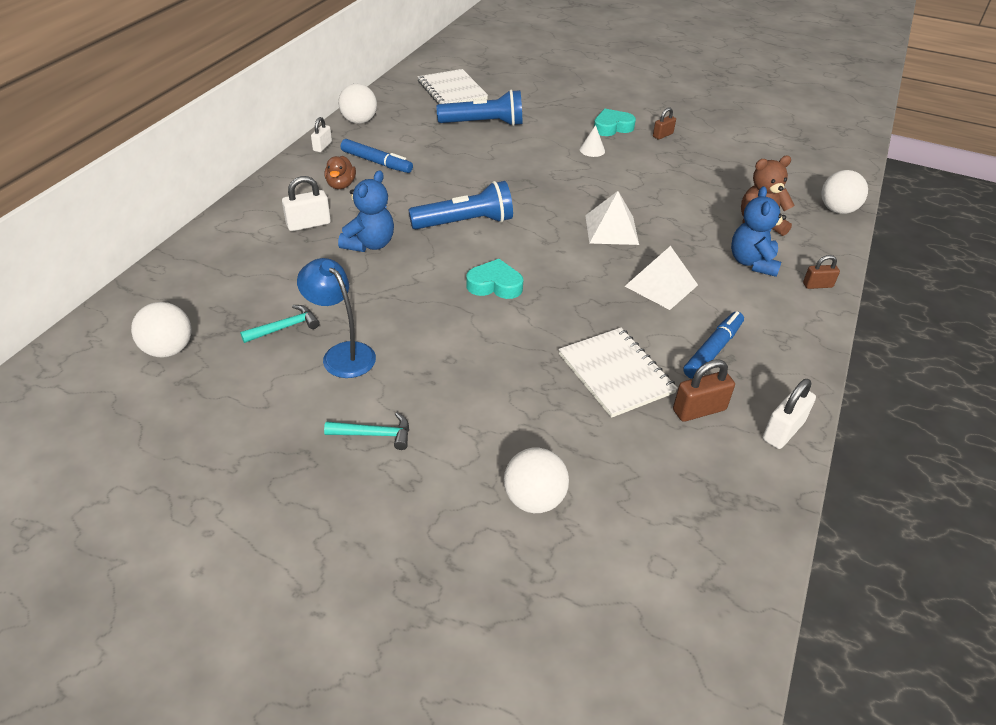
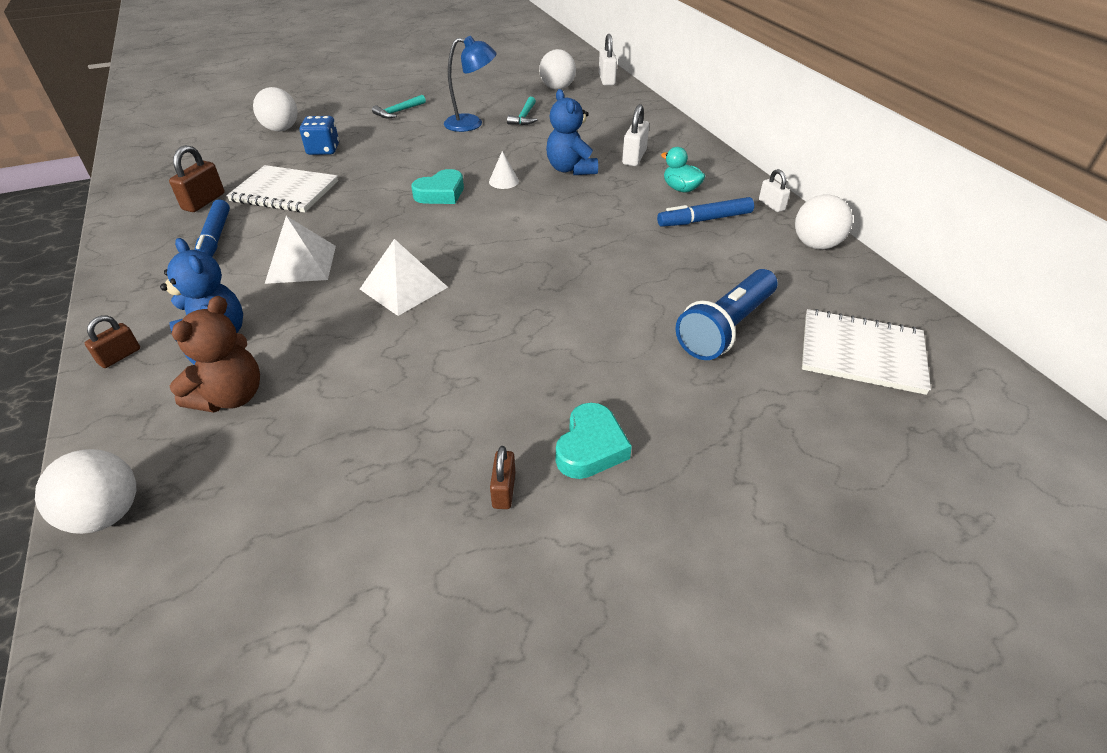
camera: 135 degrees right, 0 degrees up
(341, 185) = (681, 189): brown duck -> turquoise duck
(465, 223) = (537, 218): blue flashlight -> none
(526, 417) = (323, 150): none -> blue dice
(592, 150) = (556, 379): white cone -> white cone (503, 181)
(783, 431) = (128, 219): white padlock -> white padlock (606, 80)

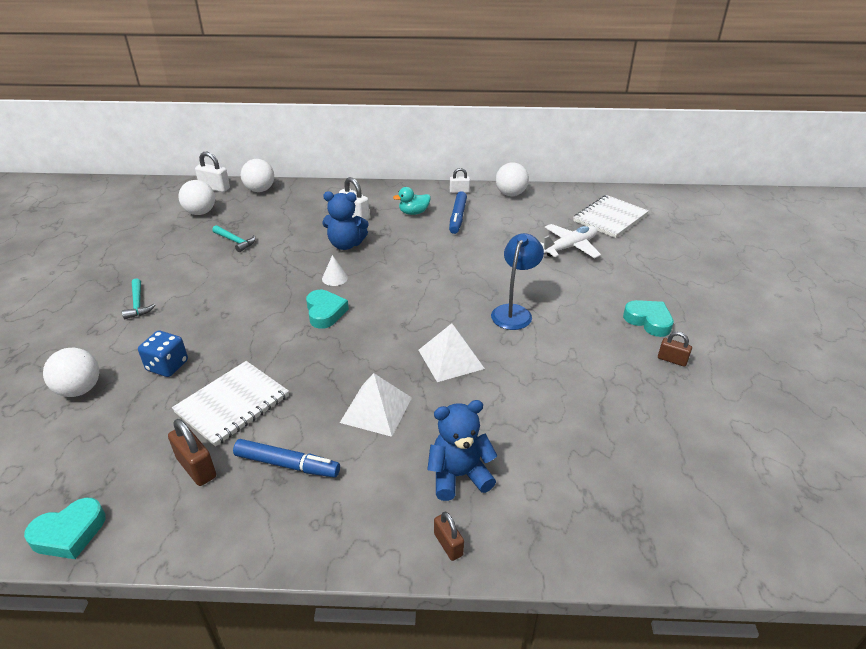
camera: 65 degrees left, 5 degrees down
(106, 514) = (644, 552): white ball -> white ball (260, 190)
(131, 179) = (69, 533): none -> turquoise heart
(231, 397) = (539, 471): brown teddy bear -> none
(471, 124) = (215, 269): blue lamp -> blue lamp (514, 312)
(726, 328) = (570, 247): blue flashlight -> white plane

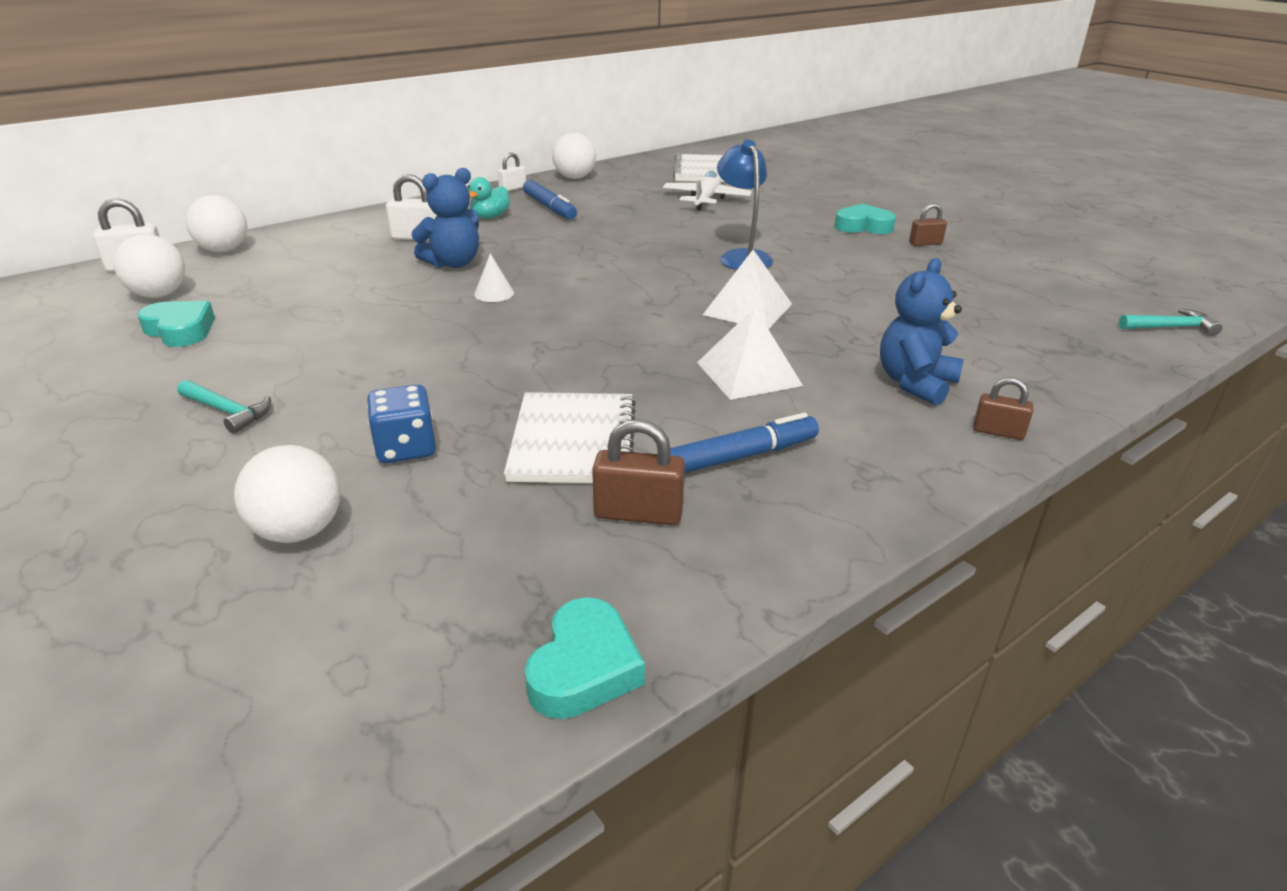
camera: 40 degrees left, 5 degrees down
(235, 241) = (279, 305): turquoise hammer -> turquoise hammer (1171, 327)
(325, 312) = (538, 324): turquoise heart -> turquoise heart (180, 330)

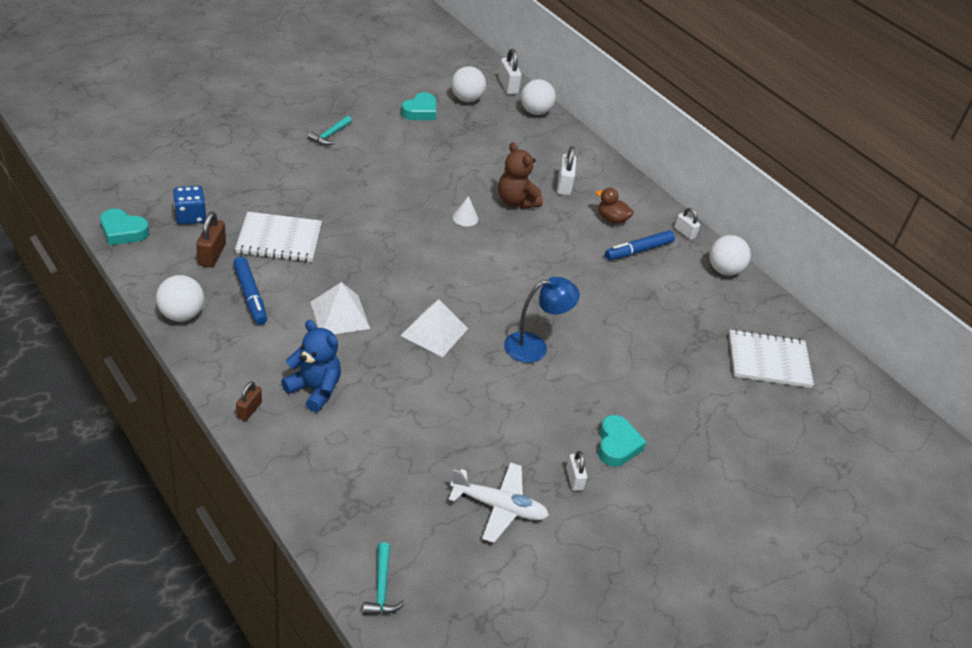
camera: 85 degrees right, 10 degrees up
(299, 531) = (228, 162): white ball -> white ball (182, 314)
(406, 448) = (285, 187): blue dice -> blue dice (190, 216)
(453, 263) = (516, 201): blue teddy bear -> brown teddy bear
(490, 217) = (611, 219): turquoise duck -> brown duck
(706, 199) = (678, 348): white plane -> white plane (499, 507)
(925, 243) = (574, 479): brown padlock -> white padlock

